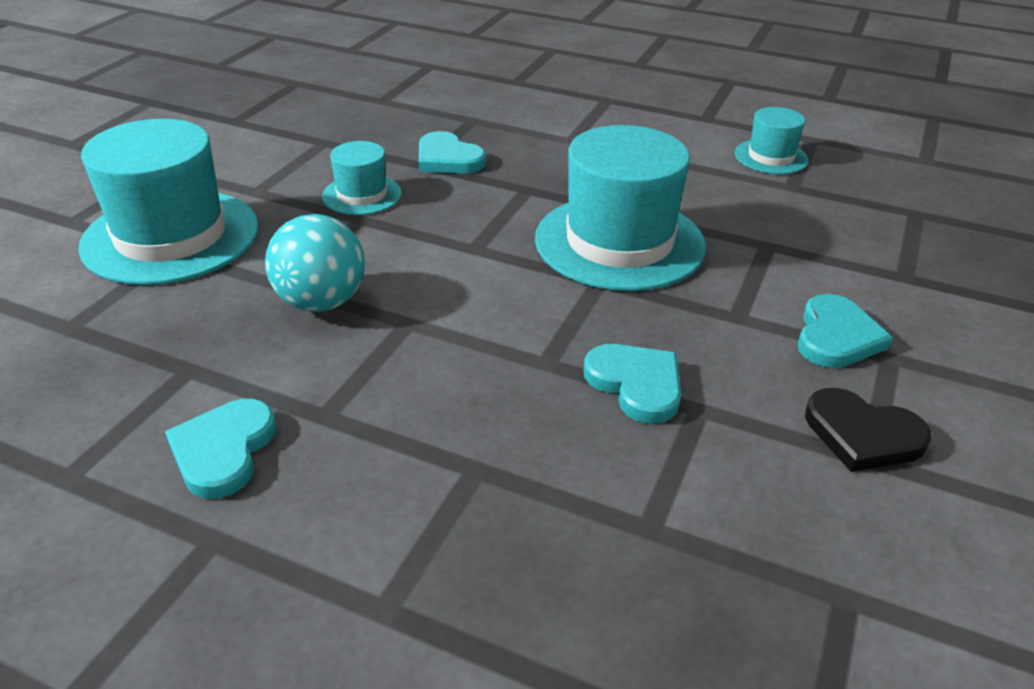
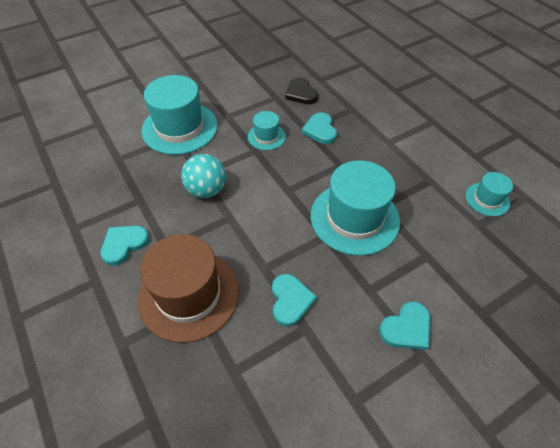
camera: 35 degrees right, 15 degrees up
(446, 461) = (189, 294): none -> brown hat
(862, 434) = (364, 386): black heart -> black heart (301, 93)

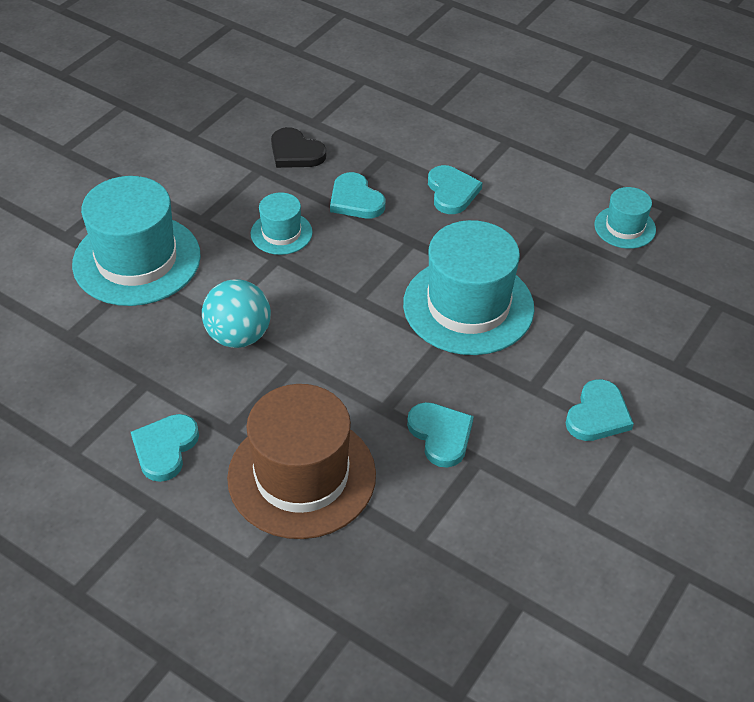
camera: 25 degrees left, 5 degrees down
(381, 142) = (452, 192): none -> turquoise heart

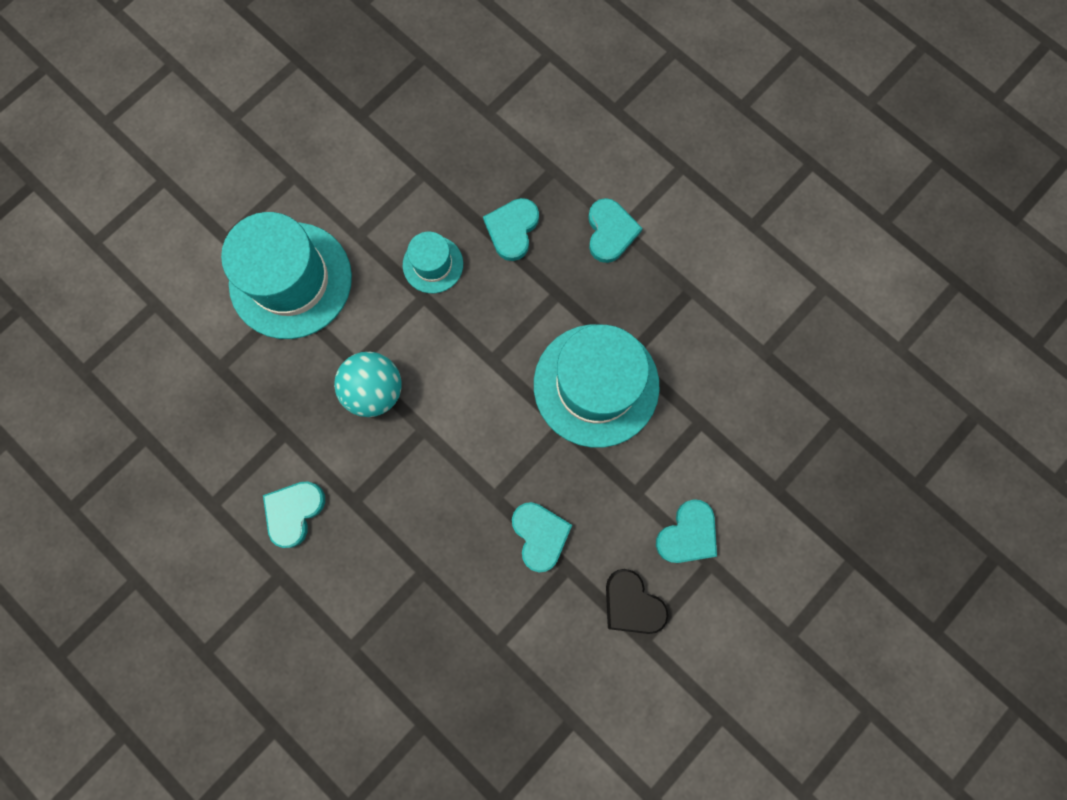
camera: 10 degrees right, 30 degrees up
(295, 152) = (463, 154): black heart -> black heart (632, 604)
(301, 476) = (409, 561): brown hat -> none
(355, 200) = (512, 229): turquoise heart -> turquoise heart turned 45 degrees clockwise
(625, 227) = (773, 305): turquoise hat -> none

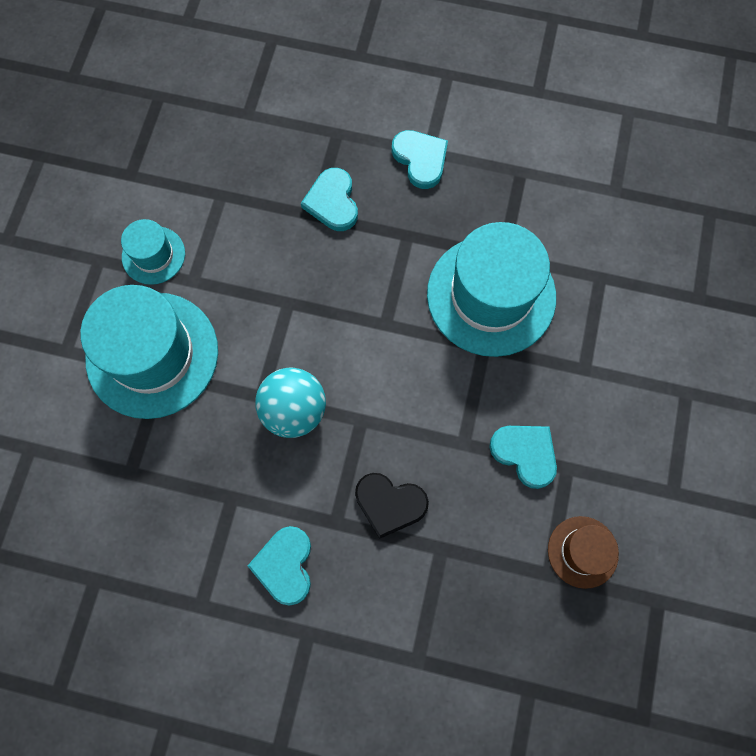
camera: 30 degrees left, 5 degrees down
(433, 264) = (279, 270): turquoise hat -> turquoise hat (153, 255)
(536, 643) = (582, 552): none -> brown hat
(632, 604) = (643, 466): black heart -> black heart (390, 504)
(688, 534) = (651, 378): turquoise heart -> none

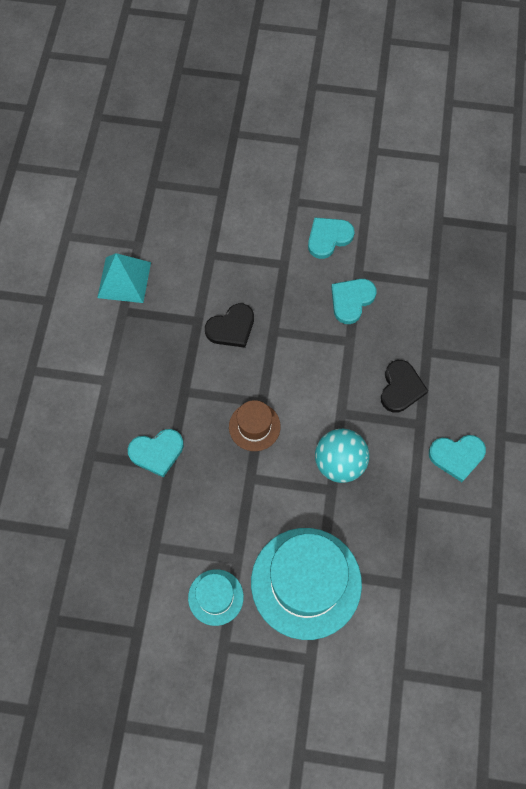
camera: 95 degrees left, 5 degrees down
(420, 159) = (114, 386): turquoise heart -> turquoise heart (328, 238)
(491, 295) = (231, 328): turquoise hat -> black heart
(564, 174) = (124, 279): none -> turquoise pyramid
(582, 552) = (414, 263): brown hat -> brown hat (254, 426)

